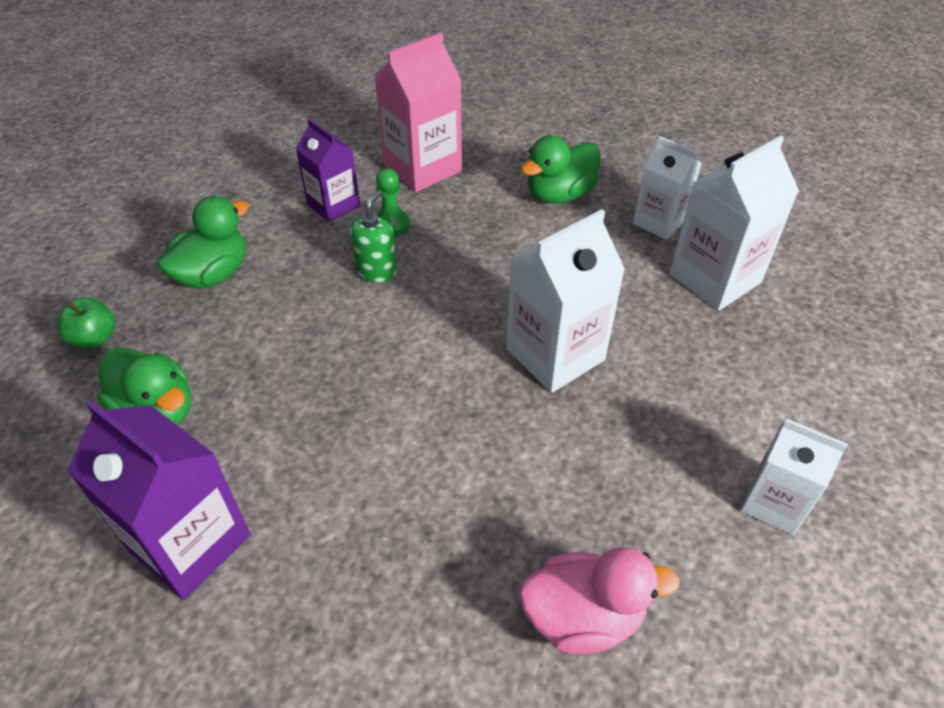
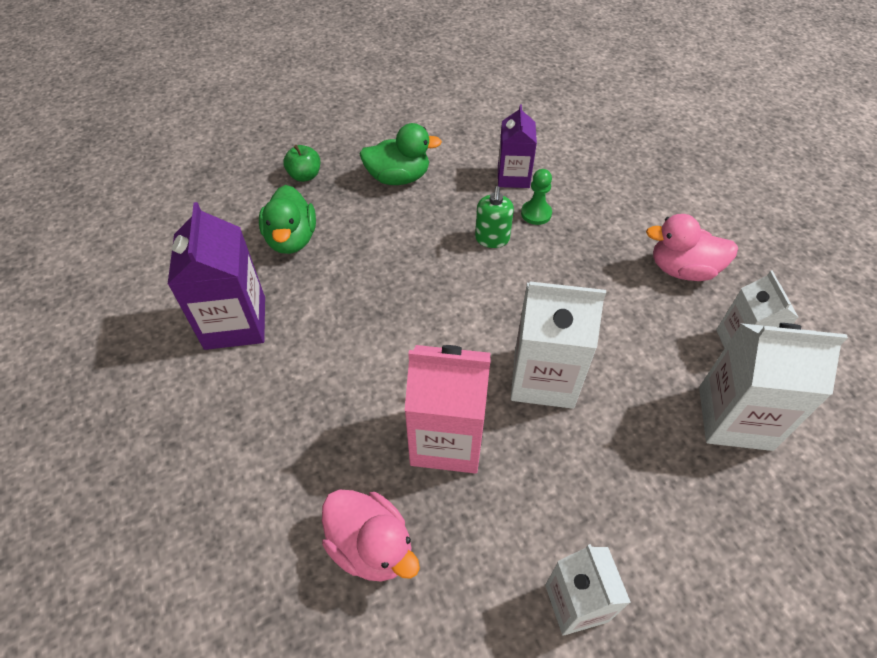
camera: 45 degrees right, 5 degrees up
(376, 271) = (492, 239): green soap dispenser -> green soap dispenser turned 120 degrees clockwise
(422, 168) = (601, 187): pink carton -> pink carton (447, 439)
(559, 194) = (682, 269): green duck -> pink duck

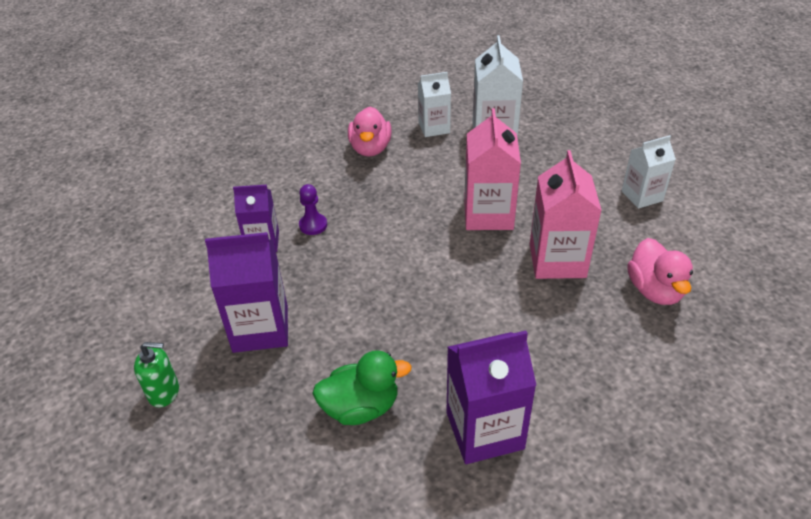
camera: 95 degrees left, 10 degrees down
(305, 175) = (253, 418): green apple -> none
(371, 546) = (654, 290): pink duck -> pink duck turned 135 degrees clockwise
(398, 177) = (260, 328): green duck -> purple carton
(492, 239) = (347, 251): green soap dispenser -> green soap dispenser (164, 392)
(536, 213) = (313, 225): green pawn -> purple pawn
(543, 378) = (488, 214): white carton -> pink carton

